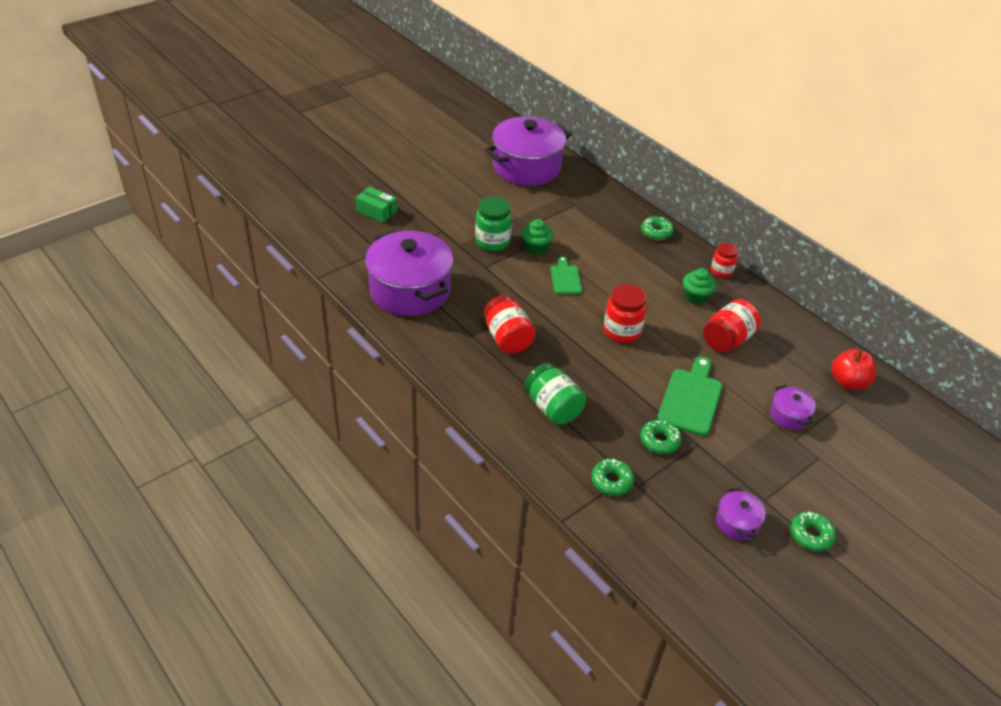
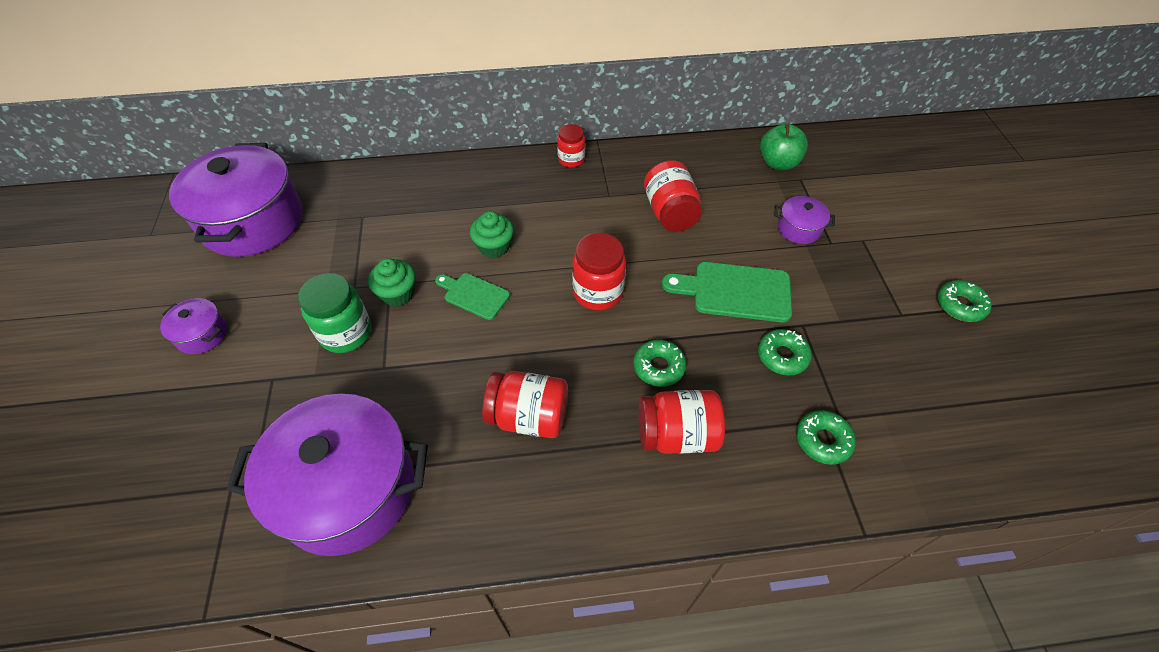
camera: 55 degrees left, 10 degrees up
(376, 211) = (148, 442): green box -> none
(553, 408) = (676, 435): green jar -> red jar
(656, 232) = (472, 174): green donut -> green donut (658, 367)
(691, 399) = (735, 292): green cutting board -> green cutting board turned 45 degrees counterclockwise
(696, 297) = (592, 200): green cupcake -> green cupcake (494, 246)
(737, 523) = (925, 356): purple pot -> purple pot (202, 334)
(848, 382) = (778, 163): red apple -> green apple

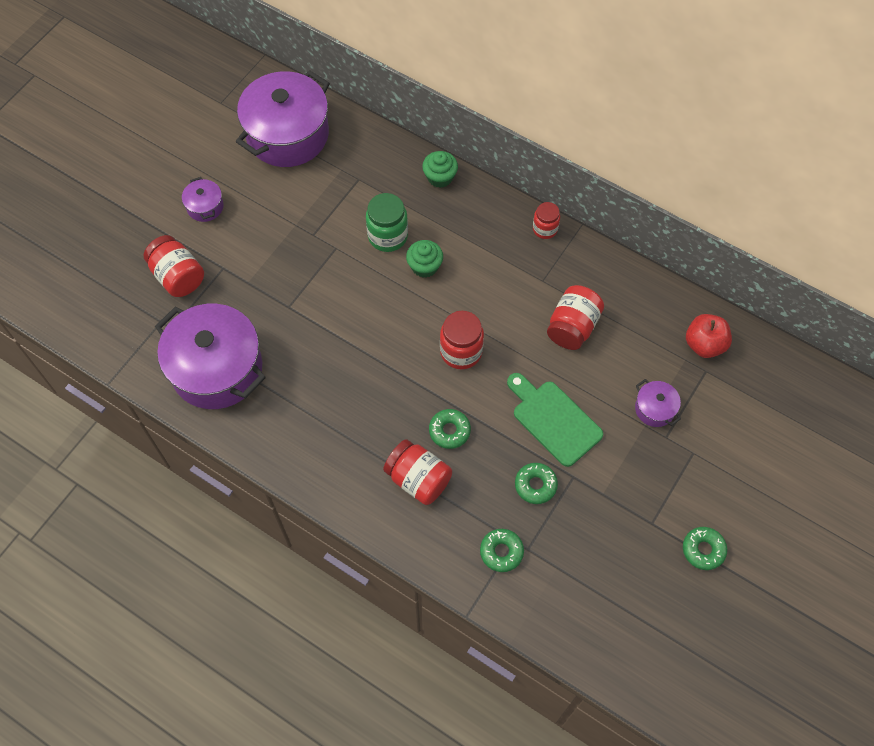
camera: 40 degrees right, 10 degrees up
(346, 333) = (284, 266): green jar -> green jar (388, 236)
(397, 293) = (335, 259): green cupcake -> green cupcake (440, 177)
(474, 295) = (381, 295): green cutting board -> none
(529, 417) = (344, 402): red jar -> red jar (178, 276)
(778, 163) = (704, 344): green apple -> red apple

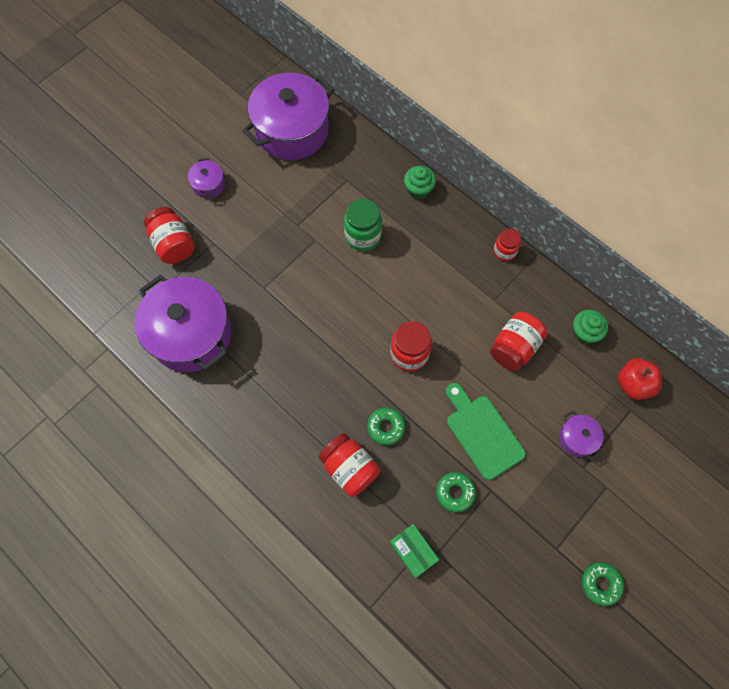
camera: 10 degrees right, 5 degrees up
(424, 266) = (390, 269): green cupcake -> green cupcake (585, 332)
(501, 552) = (413, 551): green donut -> green box

